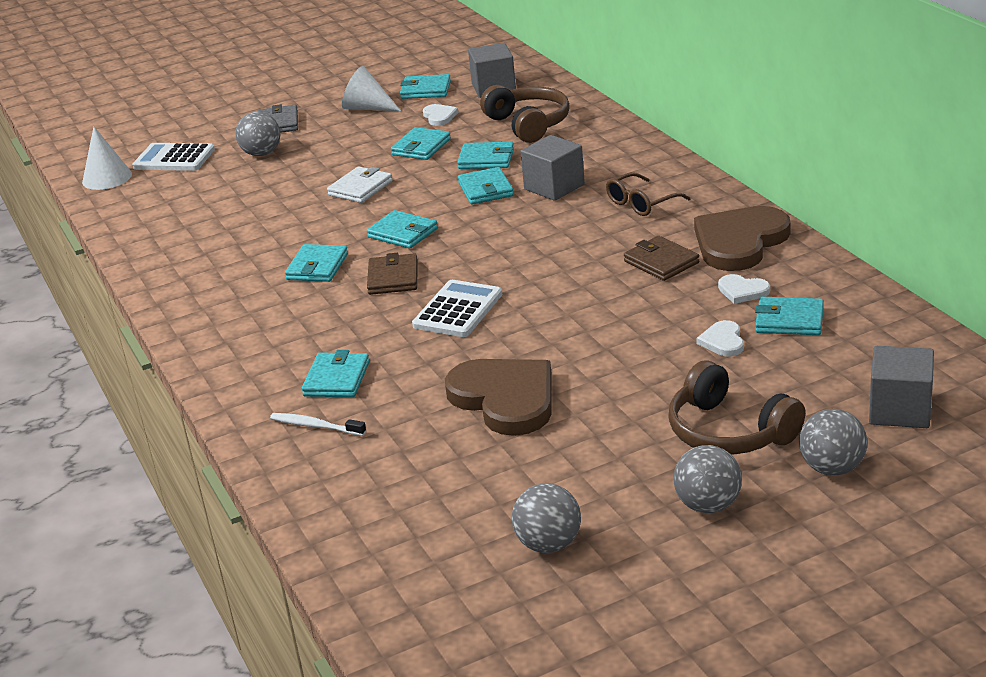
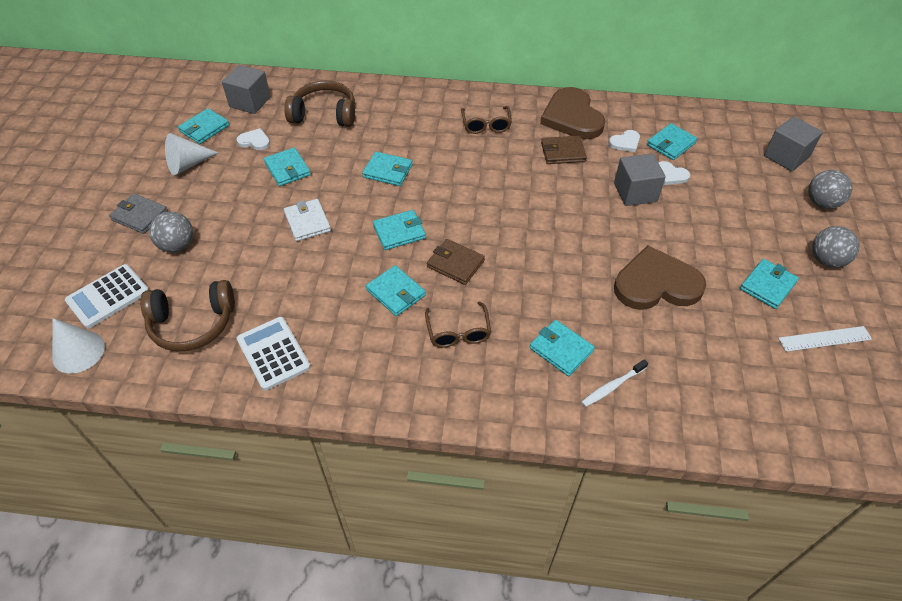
camera: 60 degrees left, 20 degrees up
(301, 317) = (458, 331): none -> brown glasses
(458, 310) = (530, 254): white calculator -> white calculator (273, 353)
(486, 159) = (346, 152): turquoise wallet -> turquoise wallet (767, 285)
(548, 544) = (824, 339): grey ball -> white ruler
(554, 187) = (422, 144): grey cube -> grey cube (635, 192)
(729, 431) = (762, 218): brown headphones -> brown headphones (192, 323)

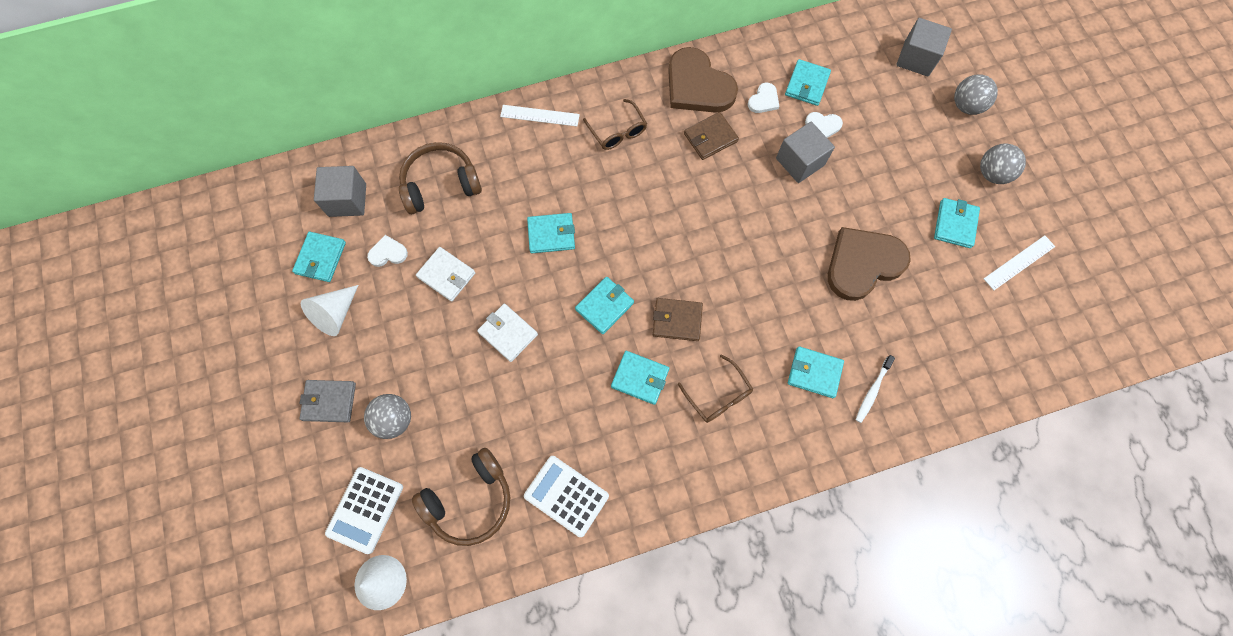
camera: 25 degrees left, 20 degrees up
(287, 169) = (446, 275): turquoise wallet -> white wallet
(429, 97) = (540, 115): none -> white ruler

